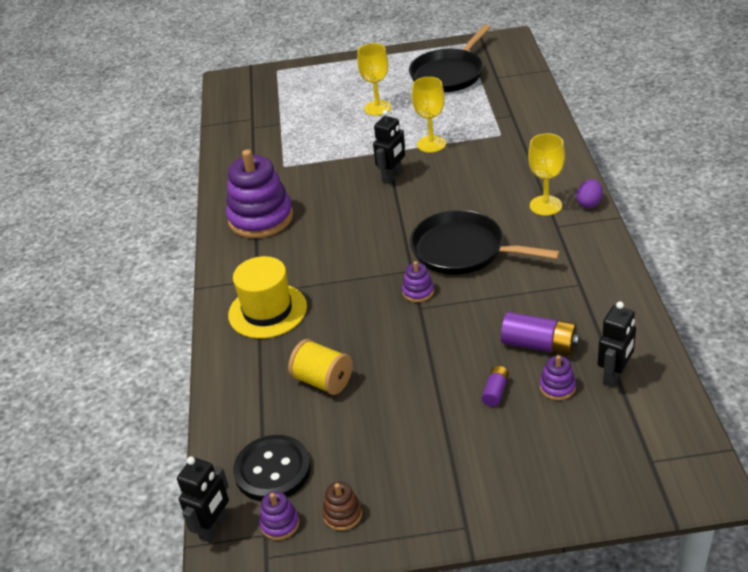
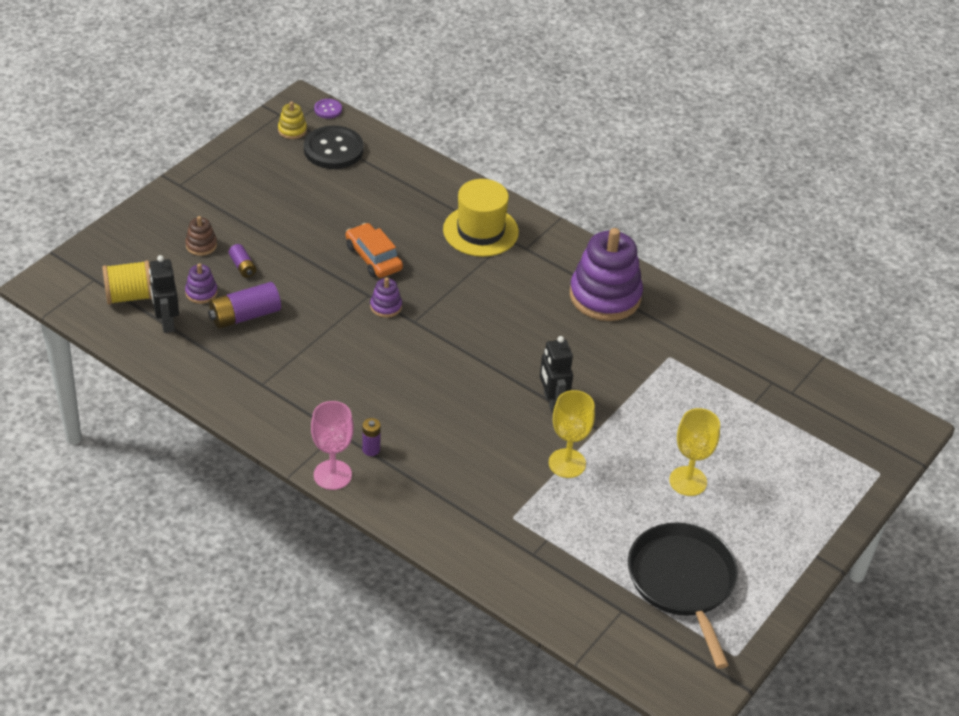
camera: 125 degrees right, 5 degrees up
(214, 527) = (328, 109): black robot -> purple button
(280, 524) = (292, 130): purple stacking toy -> yellow stacking toy
(323, 381) = (372, 210): yellow spool -> yellow spool (130, 296)
(342, 514) = (261, 153): brown stacking toy -> brown stacking toy (201, 245)
(377, 336) = (373, 258): none -> orange car
(463, 250) = (393, 362): black pan -> none
(545, 205) = (371, 449): yellow goblet -> purple battery
(589, 203) = (332, 475): purple egg -> pink goblet

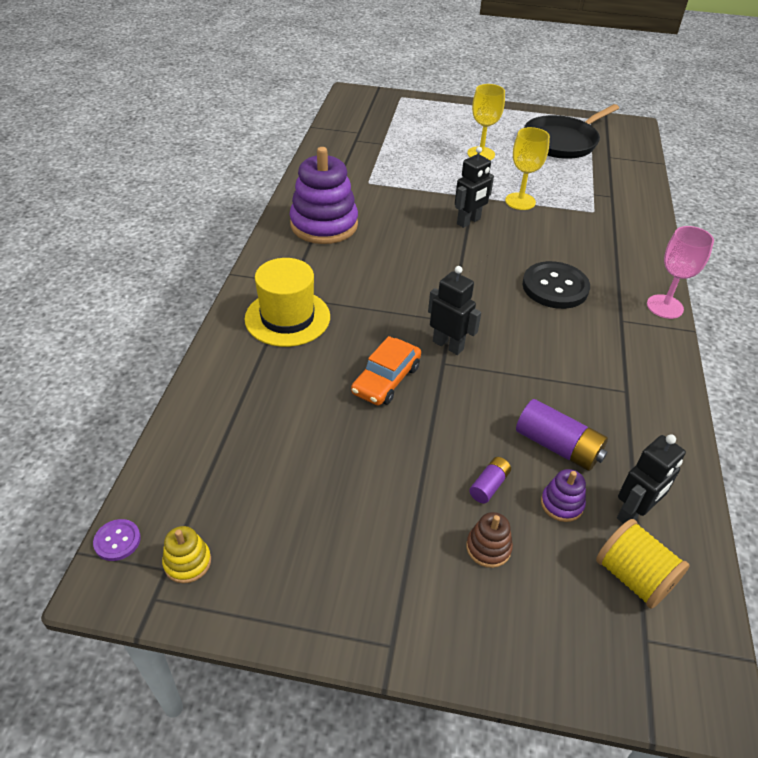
camera: 115 degrees left, 0 degrees up
(333, 149) = (210, 494): black button -> black button (555, 287)
(371, 449) = (616, 295): purple battery -> none
(386, 306) = (448, 345): purple stacking toy -> black robot

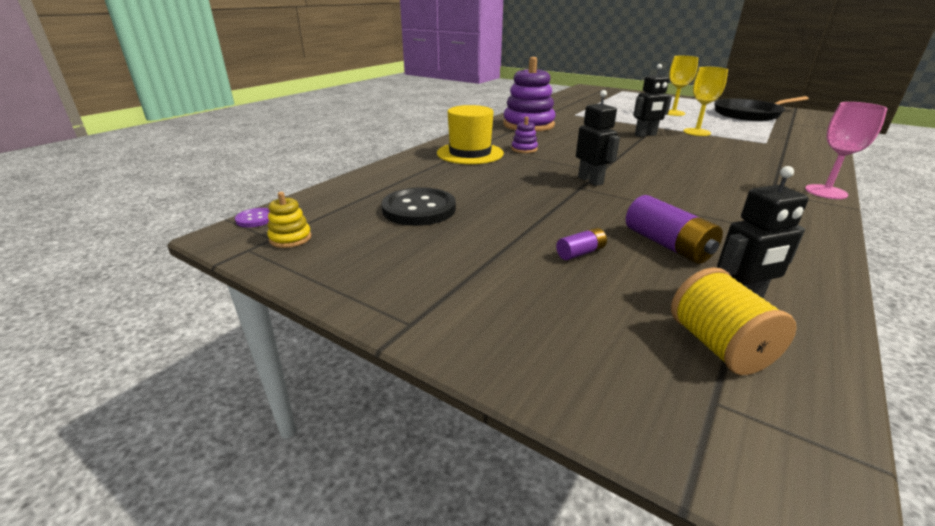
camera: 25 degrees right, 15 degrees down
(386, 379) = (524, 187): orange car -> none
(488, 548) = (554, 288): brown stacking toy -> none
(555, 287) = (709, 169): black button -> black button (419, 209)
(561, 504) = (653, 278): purple stacking toy -> purple stacking toy (524, 149)

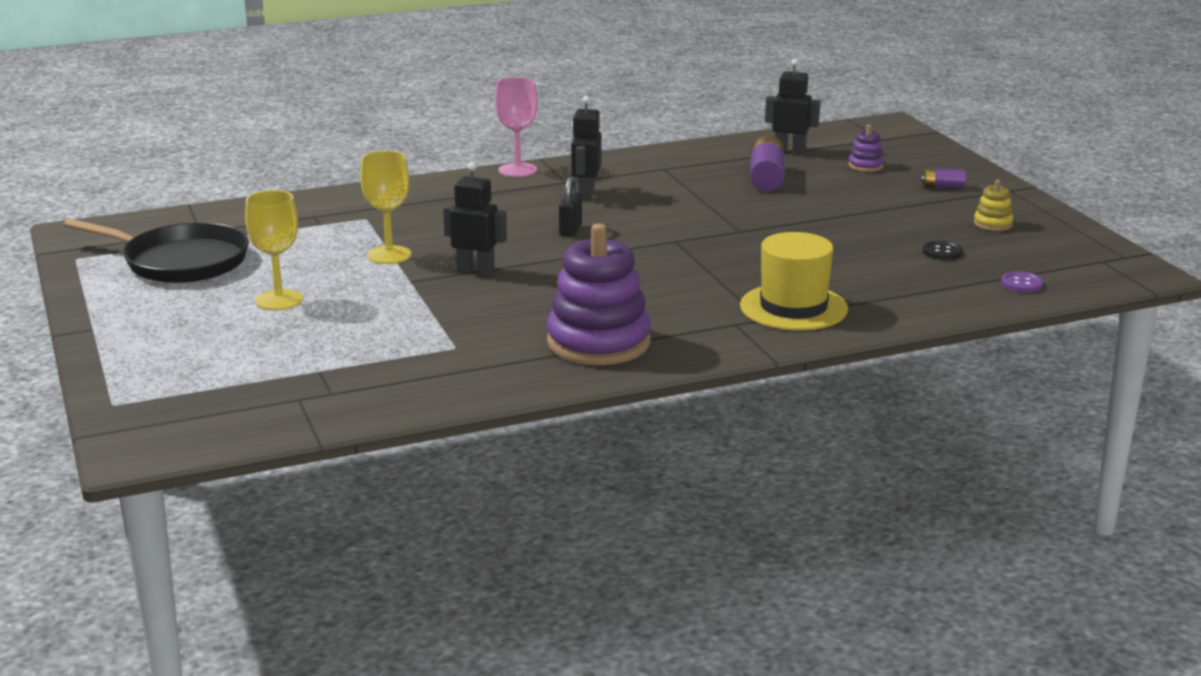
camera: 145 degrees left, 5 degrees down
(255, 219) = (1120, 283): purple button -> purple button (1021, 284)
(290, 238) = (1084, 256): yellow stacking toy -> yellow stacking toy (993, 224)
(419, 209) = (942, 252): black button -> black button, size x0.48
(524, 149) = (705, 294): purple stacking toy -> purple stacking toy (865, 166)
(580, 253) = (843, 191): purple battery -> purple battery (943, 187)
(590, 180) = (713, 234): black robot -> black robot (586, 194)
(666, 162) = (570, 230): none -> black padlock
(718, 346) = (842, 146): yellow spool -> none

